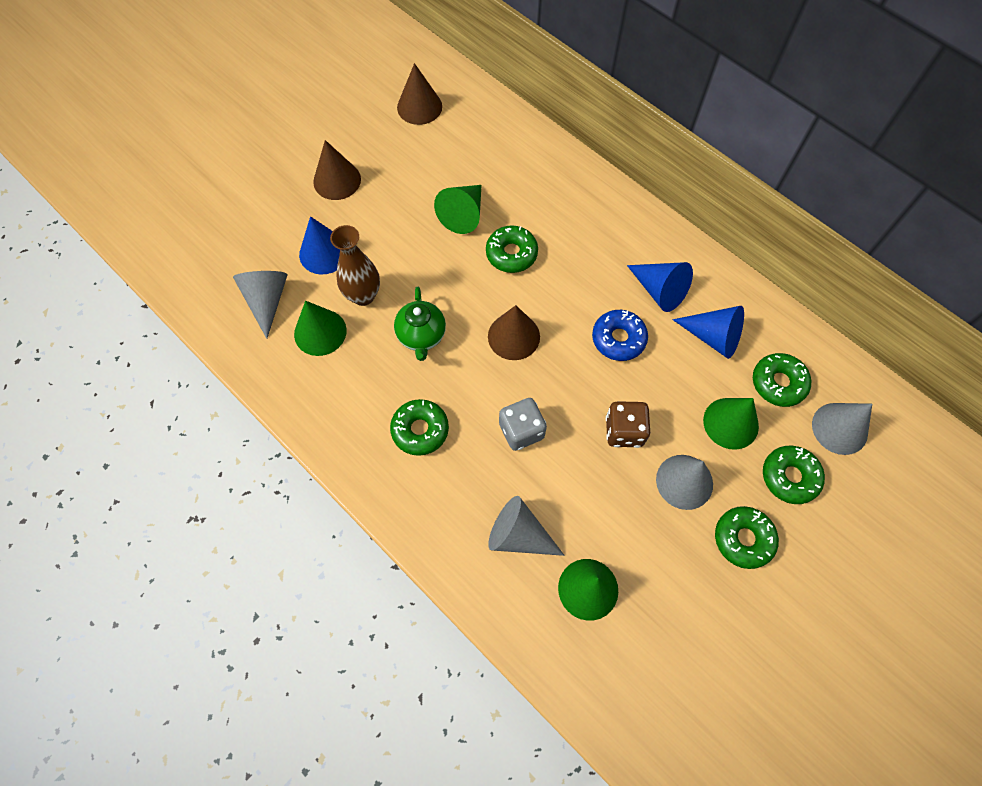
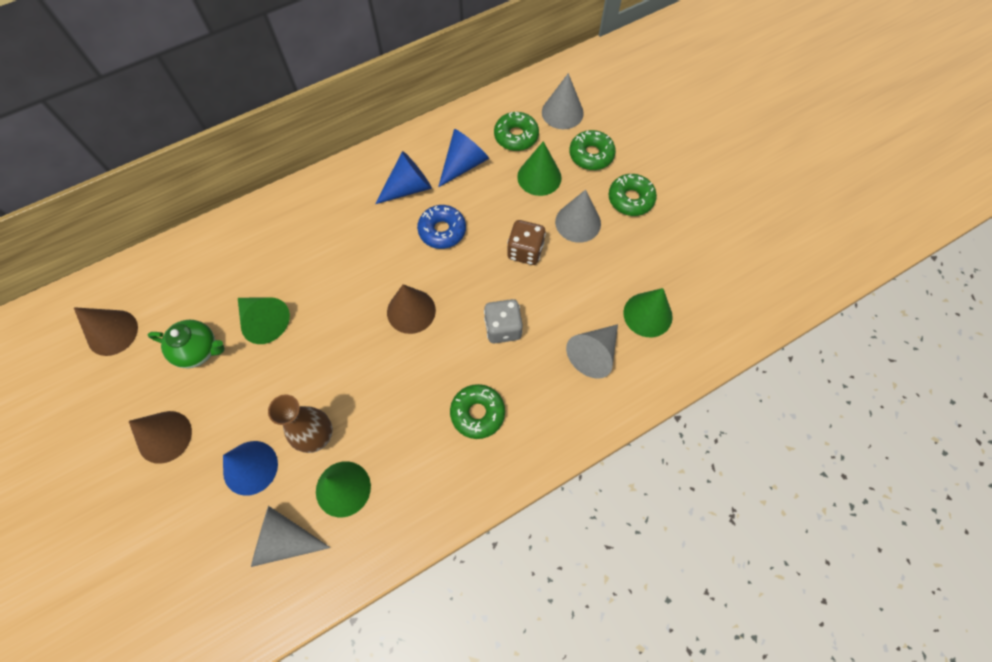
camera: 75 degrees left, 0 degrees up
(421, 336) = (382, 391): green teapot -> green teapot (198, 350)
(511, 254) = (326, 291): green donut -> none

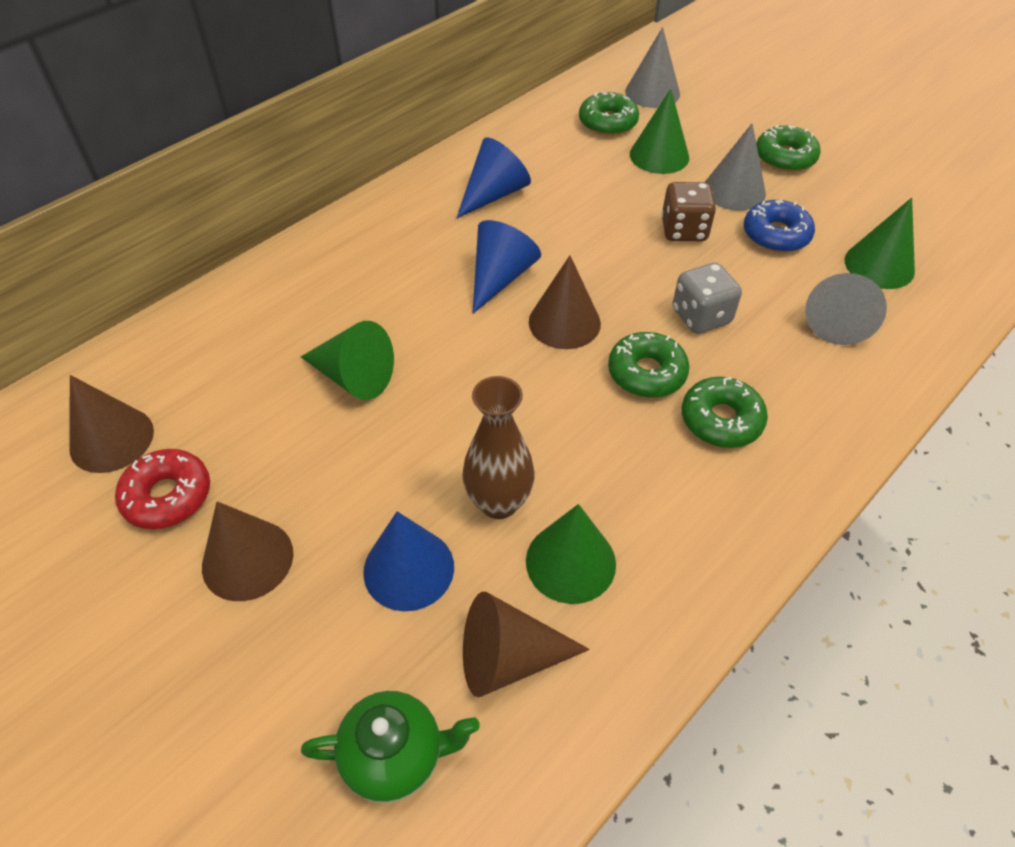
camera: 15 degrees left, 15 degrees down
(133, 381) = (168, 496): none -> red donut
(198, 350) = (263, 433): green teapot -> green teapot (395, 756)
(284, 540) = (509, 658): grey cone -> brown cone
(442, 231) = (562, 229): blue donut -> blue donut (776, 235)
(463, 165) = (555, 160): blue cone -> blue cone (500, 277)
(591, 155) = (711, 125): green donut -> green donut (646, 373)

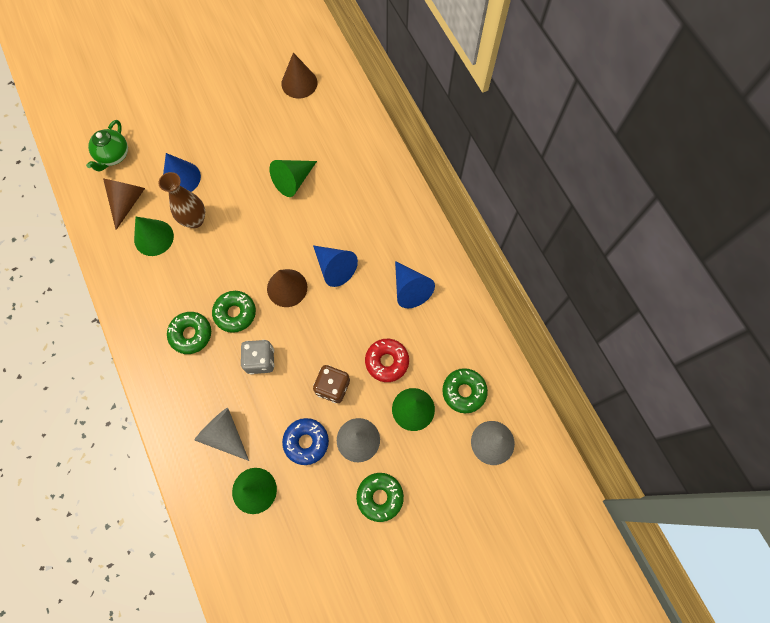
camera: 110 degrees right, 20 degrees up
(168, 496) = (258, 100): red donut -> red donut (387, 361)
(247, 559) = (214, 124): brown cone -> none

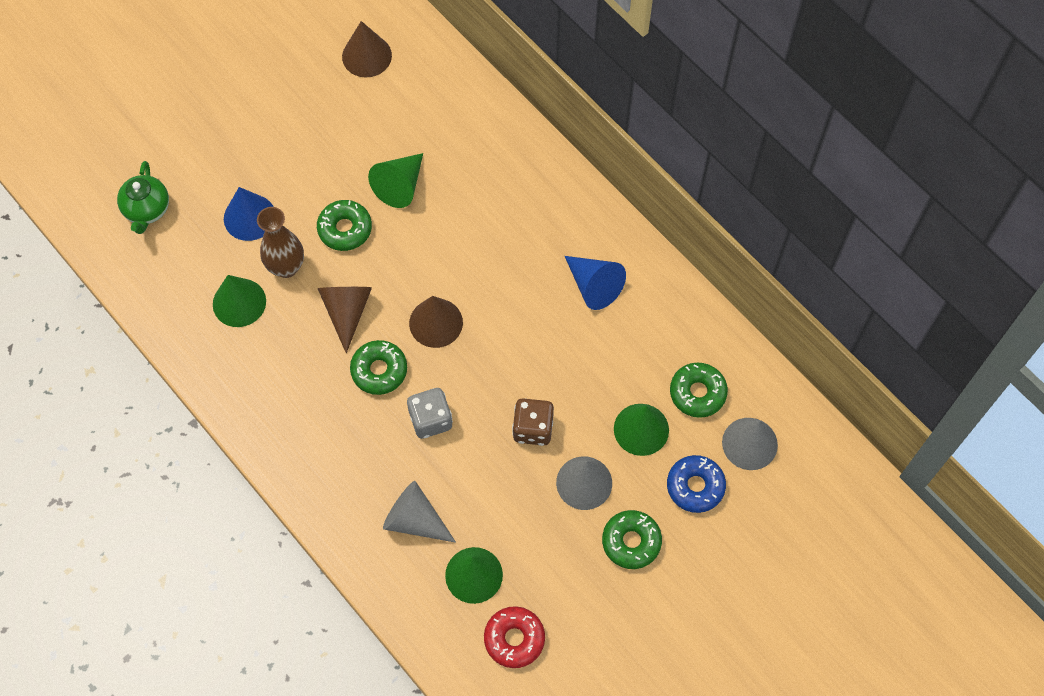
camera: 15 degrees left, 5 degrees down
(127, 201) = (187, 265): brown cone -> brown cone (347, 312)
(191, 334) = (330, 410): green donut -> green donut (345, 229)
(306, 442) = (520, 502): blue donut -> blue donut (695, 486)
(334, 268) = (489, 283): blue cone -> none
(387, 361) = (591, 381): red donut -> red donut (514, 639)

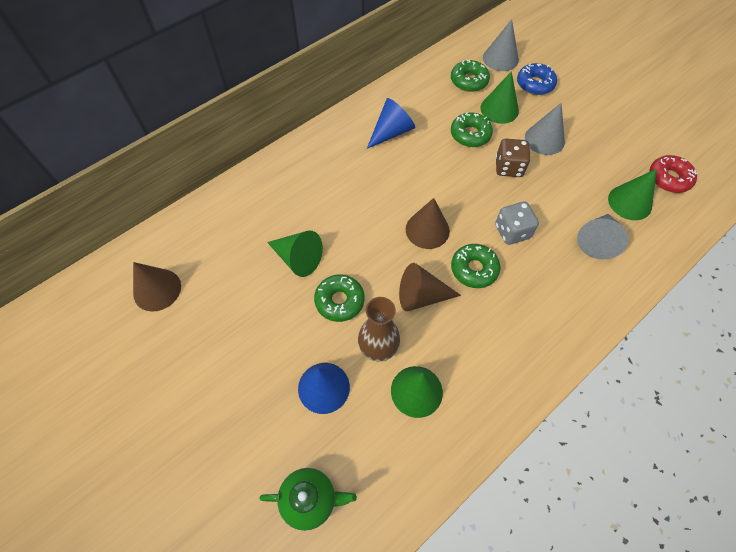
camera: 90 degrees left, 5 degrees down
(631, 542) = (581, 116): green donut -> green donut (470, 134)

